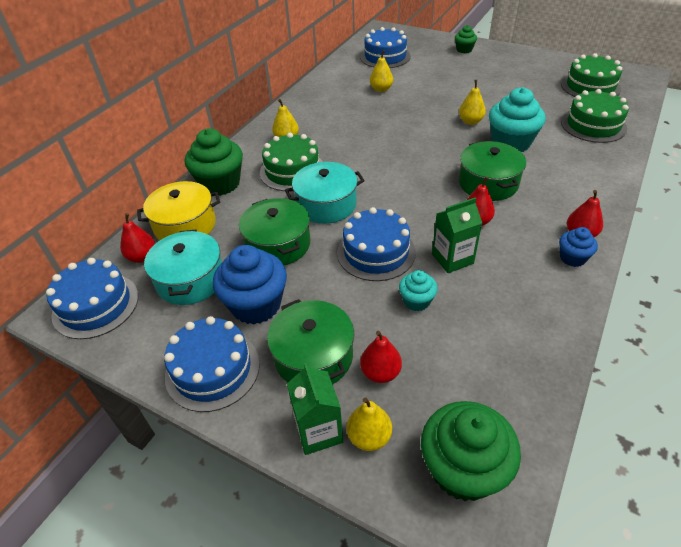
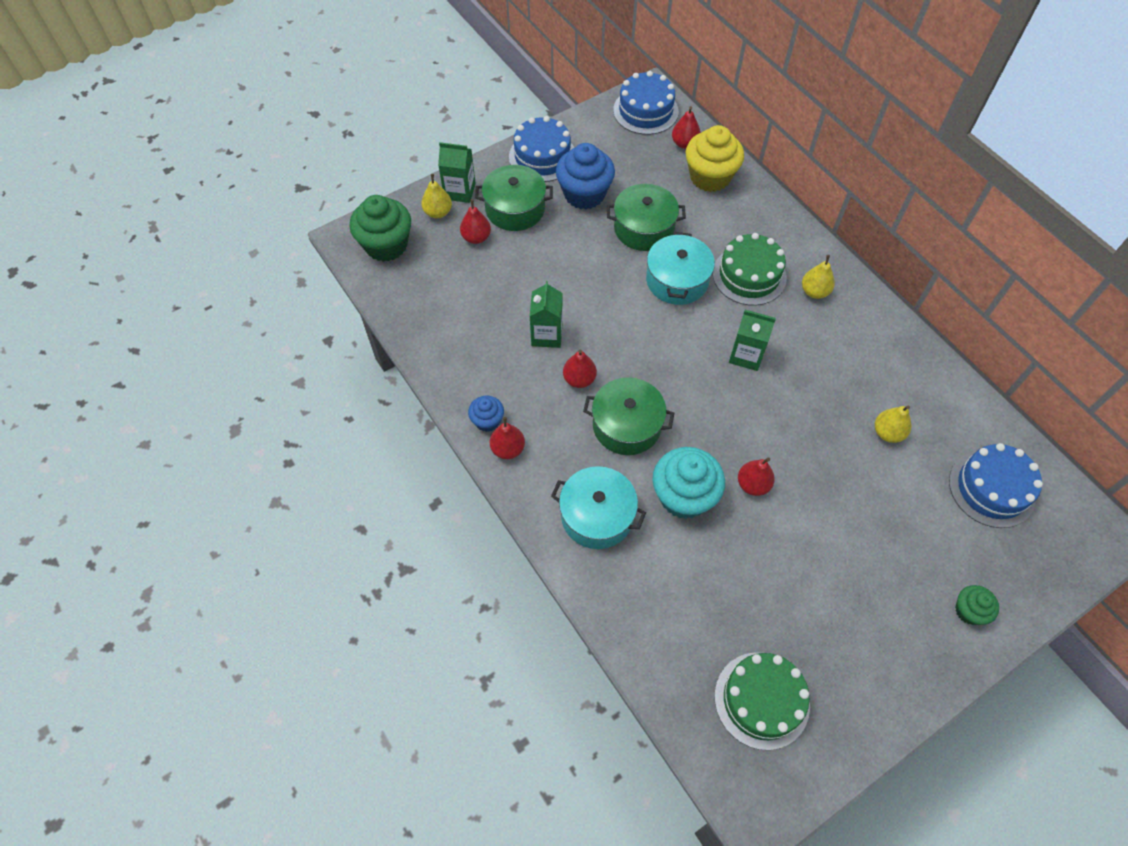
camera: 115 degrees right, 15 degrees up
(185, 225) = (710, 177): yellow pot -> yellow cupcake
(190, 280) = (637, 165): turquoise pot -> turquoise pot (597, 516)
(220, 184) = (760, 215): green cupcake -> none
(371, 151) = (746, 355): none -> green carton
(376, 252) = (590, 287): blue cake -> none
(416, 301) = (520, 287): turquoise cupcake -> none
(470, 121) = (753, 484): yellow pear -> red pear
(593, 125) = (666, 616): green cake -> none

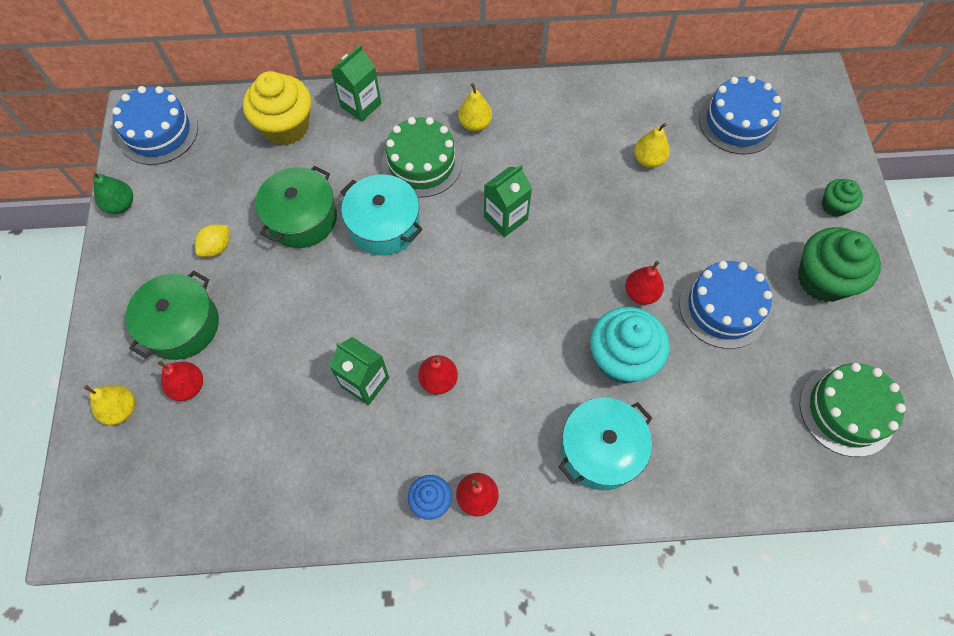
camera: 60 degrees left, 5 degrees up
(386, 245) = (121, 493): green cupcake -> green cupcake (822, 279)
(460, 191) = (110, 370): green carton -> green carton (361, 105)
(542, 156) = (134, 259): blue cake -> blue cake (723, 307)
(575, 126) = (121, 205): none -> green pear
(584, 194) = (217, 247): blue cupcake -> yellow lemon
(627, 425) = (518, 365): green pot -> none
(684, 143) = (228, 123): red pear -> none

